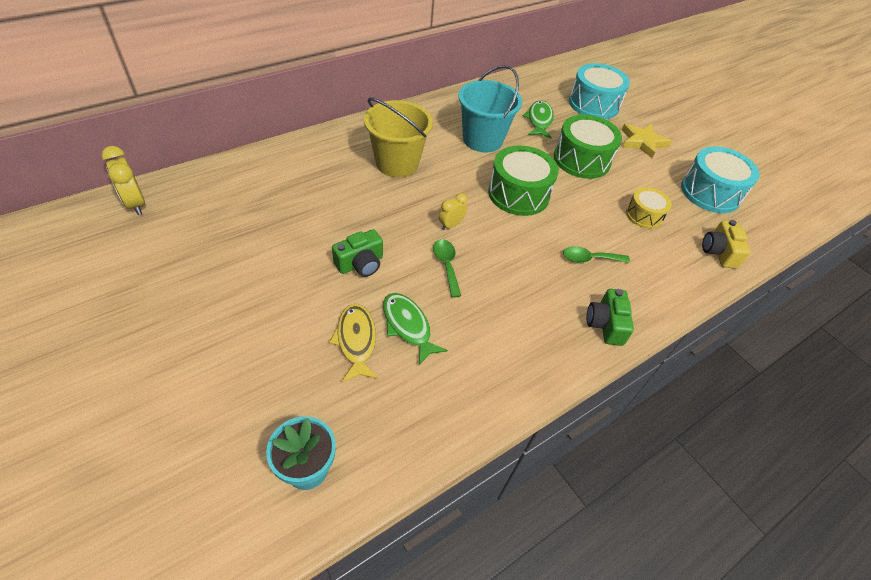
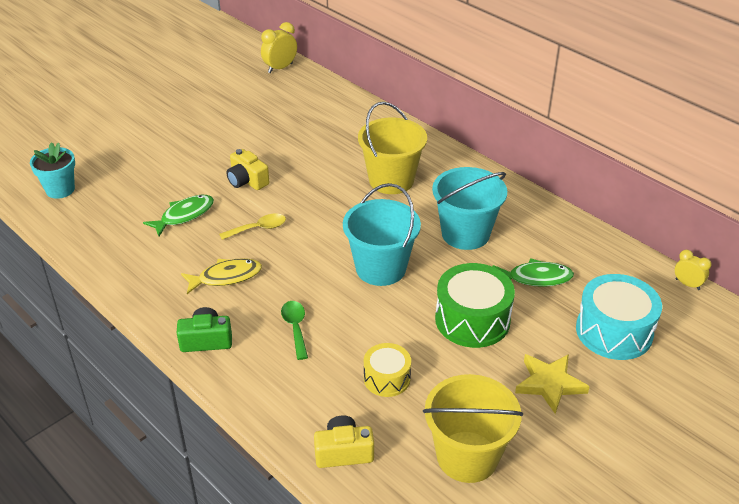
camera: 85 degrees right, 10 degrees down
(356, 340) = (166, 192): yellow fish -> yellow fish (226, 277)
(360, 264) = (247, 181): green camera -> yellow camera
(446, 265) = (258, 228): green spoon -> yellow spoon
(451, 225) = (313, 225): yellow clock -> yellow clock (687, 284)
(518, 194) = (380, 268): green drum -> turquoise bucket
(710, 192) = (467, 456): turquoise drum -> yellow bucket

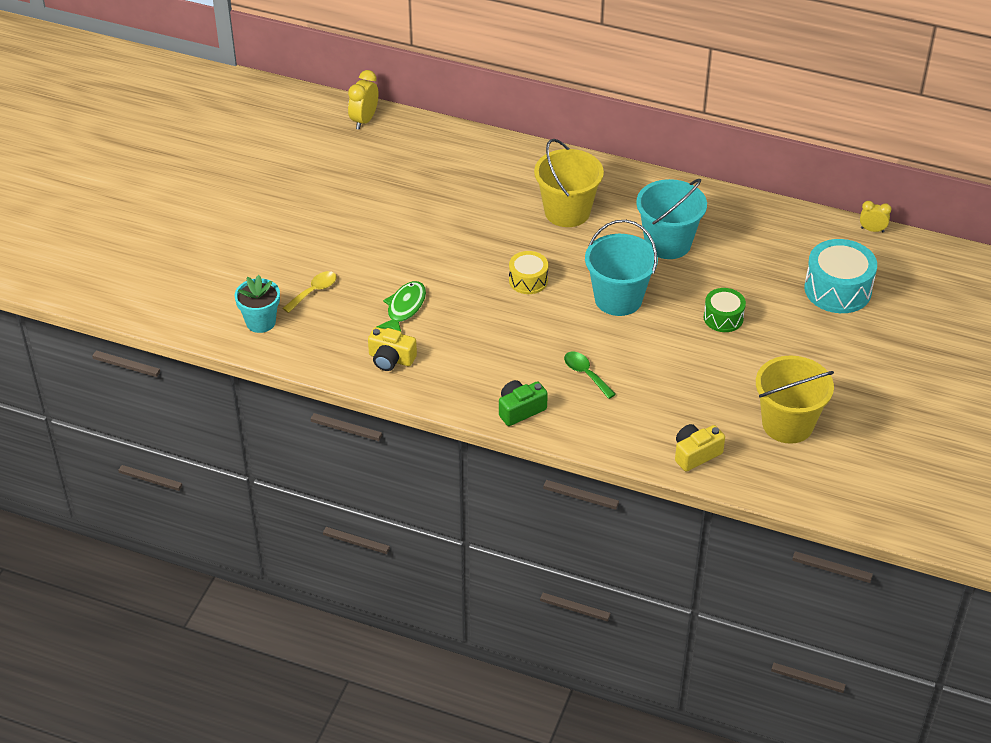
camera: 25 degrees left, 5 degrees up
(226, 277) = (491, 351): yellow fish -> none
(247, 181) = (434, 255): yellow camera -> yellow camera (391, 359)
(258, 228) = (483, 298): yellow spoon -> yellow spoon (314, 291)
(387, 378) = (688, 388): yellow drum -> yellow drum (528, 280)
(472, 320) = (723, 318): green drum -> green drum, size x0.59
(536, 278) = (751, 264): green fish -> none
(549, 384) = (814, 349): yellow star -> none

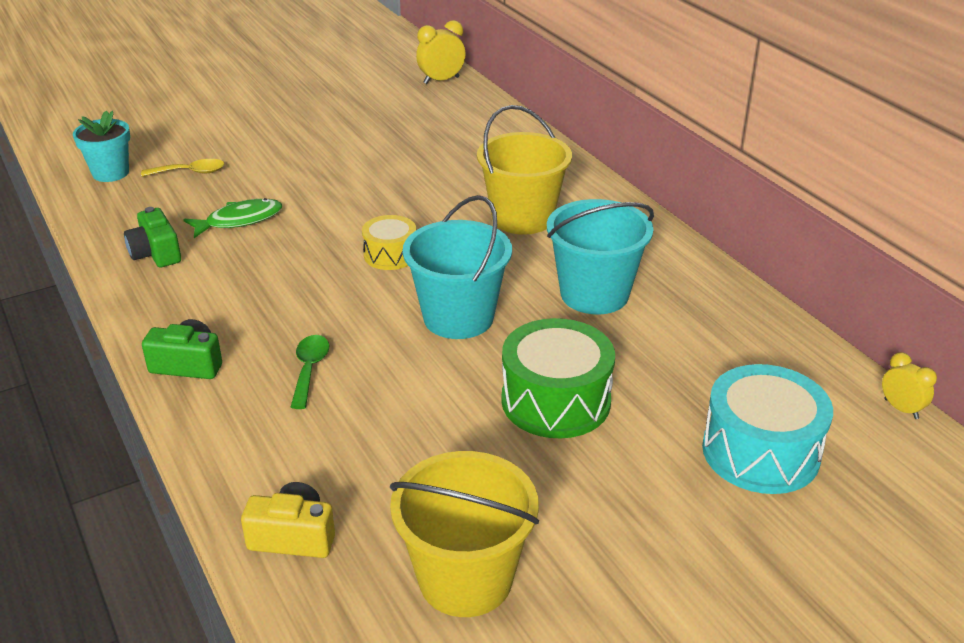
camera: 40 degrees right, 10 degrees down
(391, 359) = (156, 253): yellow camera -> green camera
(723, 318) = (555, 401): green drum -> green drum, size x1.70

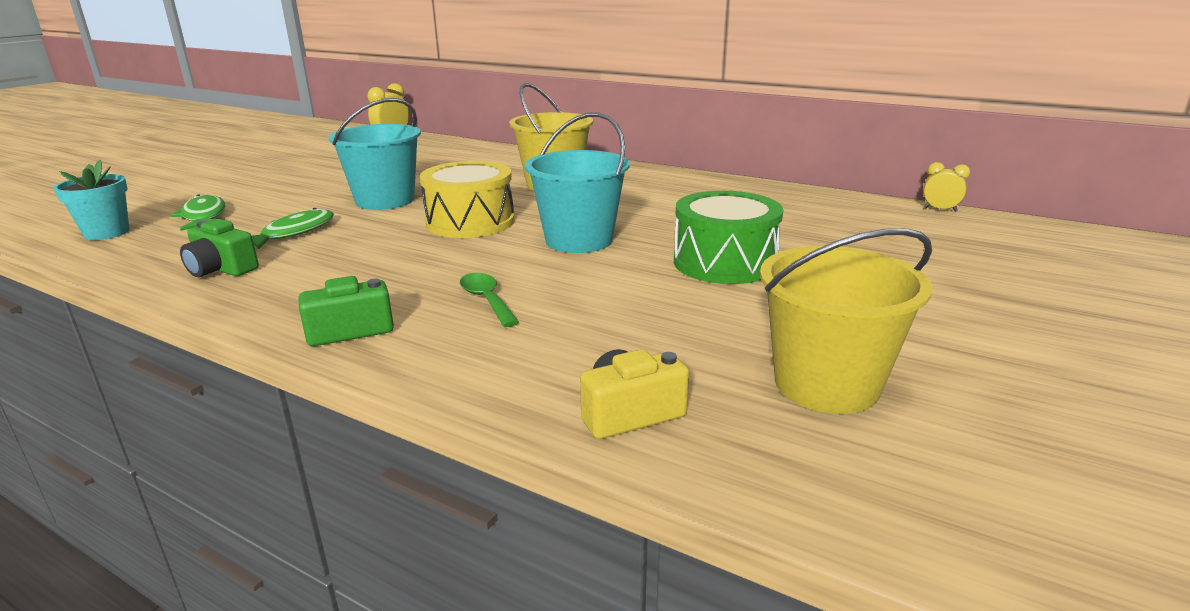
camera: 30 degrees left, 10 degrees down
(190, 172) = (204, 216): yellow spoon -> green fish
(390, 255) = (470, 222): yellow drum -> yellow drum, size x1.70
(594, 294) = (665, 206): turquoise bucket -> turquoise bucket (385, 200)
(760, 452) = (901, 249): turquoise drum -> none

